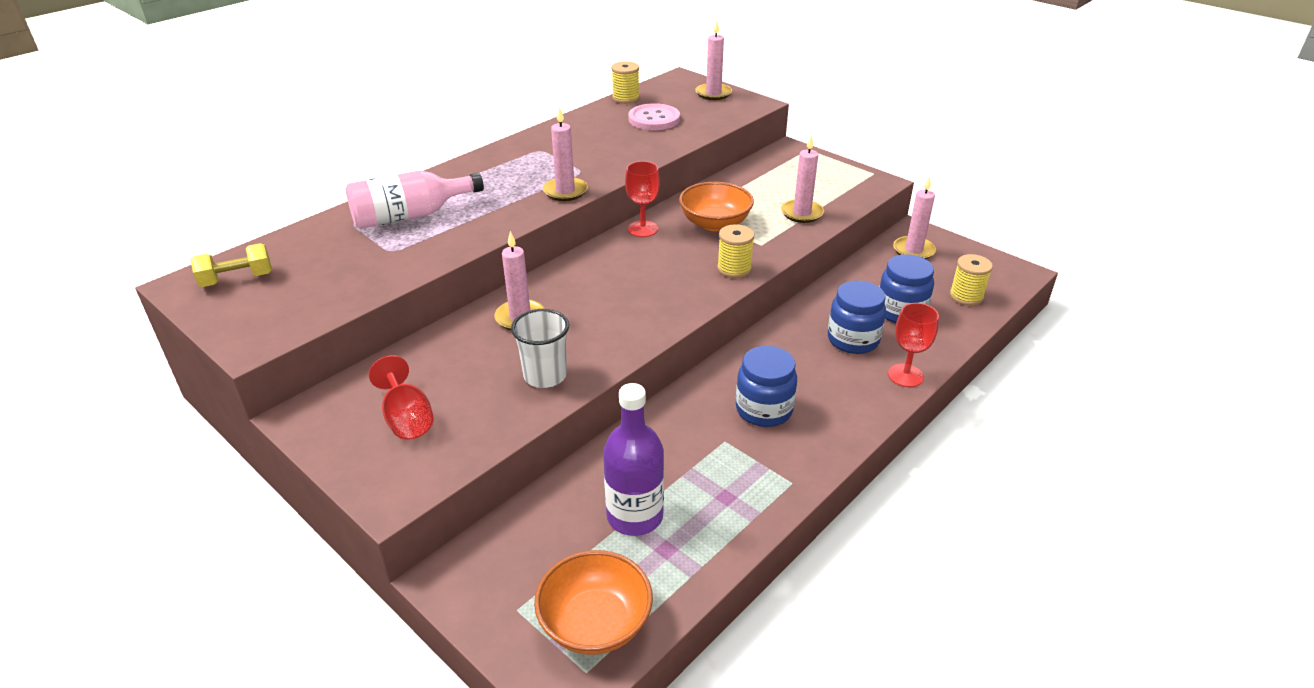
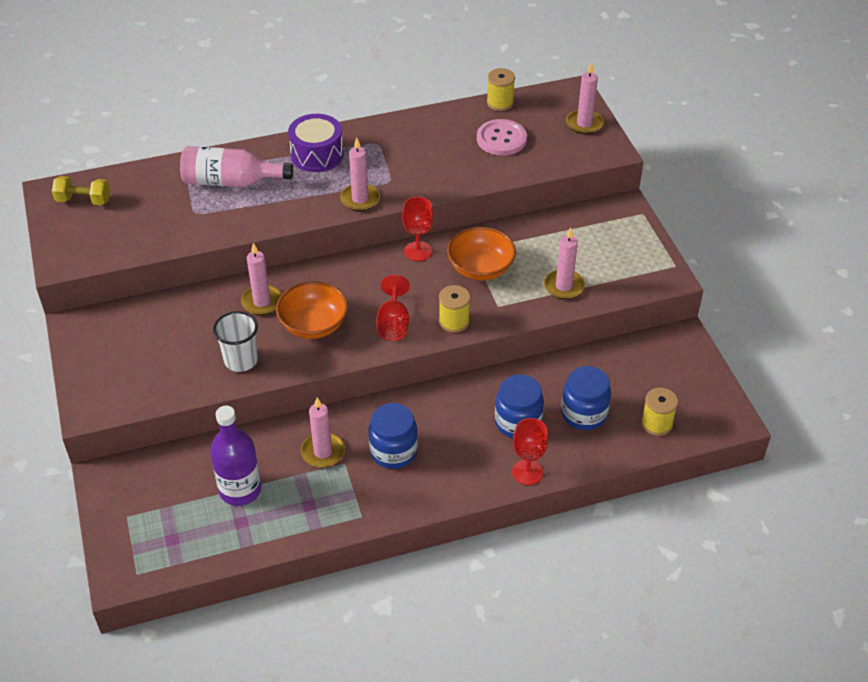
camera: 30 degrees right, 10 degrees up
(407, 418) = (133, 356): red goblet -> red goblet (393, 323)
(486, 172) = (317, 154): none -> purple drum
(595, 623) = (163, 548): orange bowl -> orange bowl (313, 325)
(913, 250) = (660, 358): pink candle -> pink candle (323, 452)

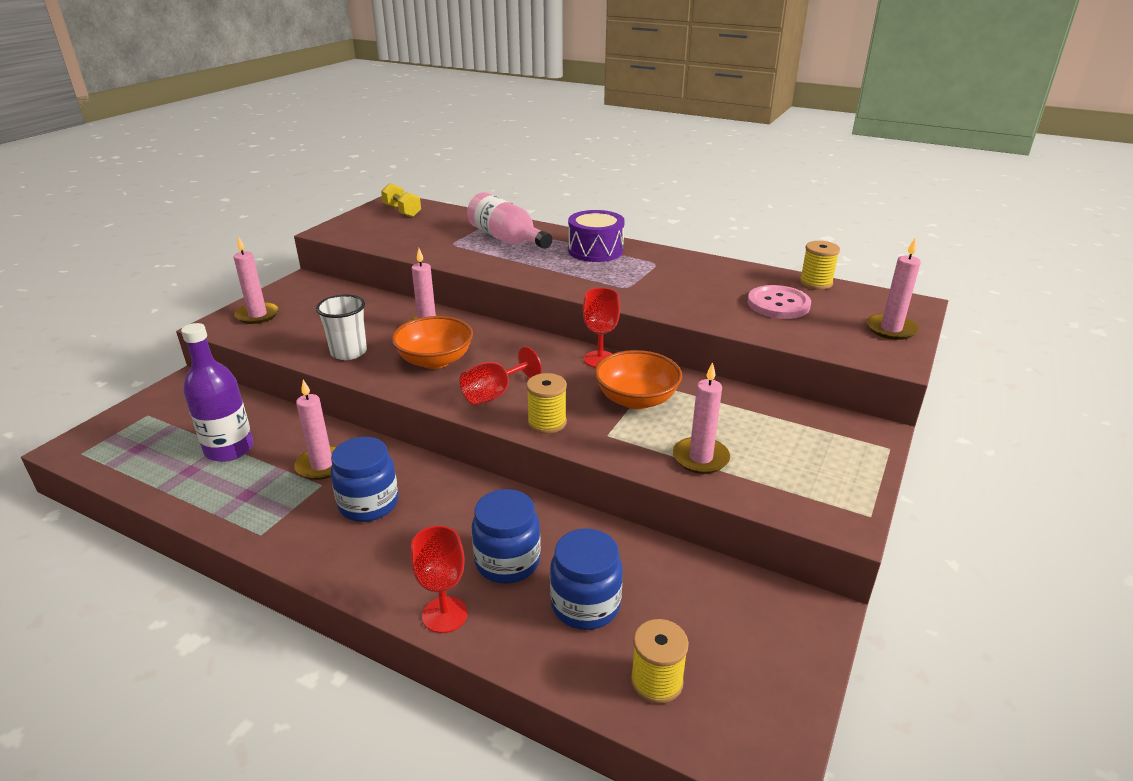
camera: 45 degrees right, 15 degrees down
(360, 199) = (581, 286): pink candle -> pink candle (258, 315)

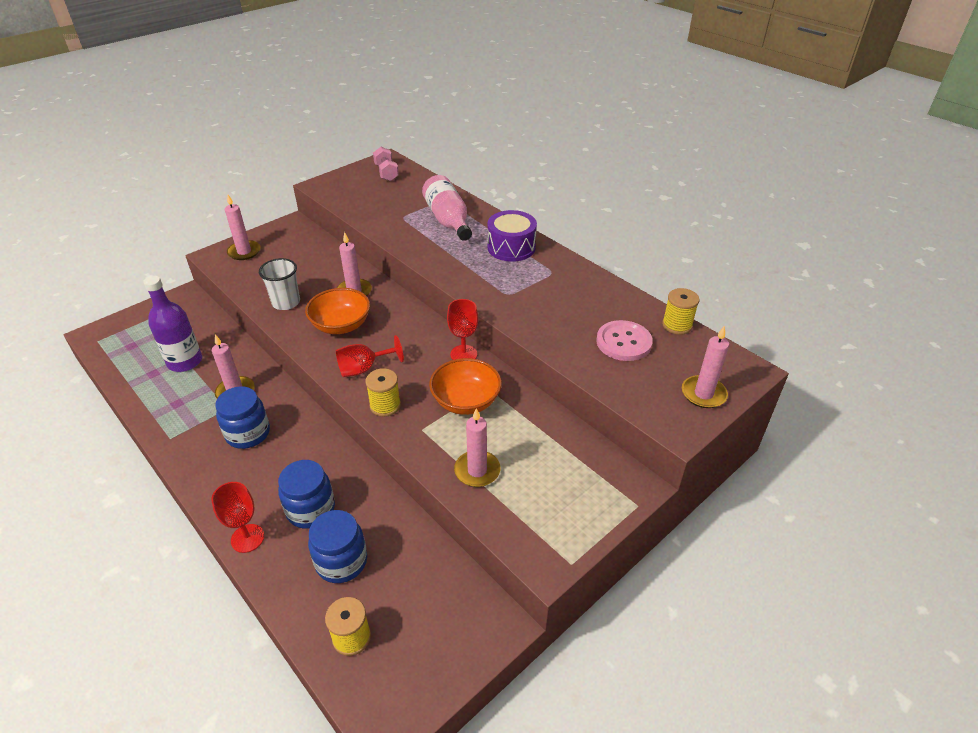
camera: 20 degrees right, 10 degrees up
(402, 211) = (386, 173): yellow dumbbell -> pink dumbbell

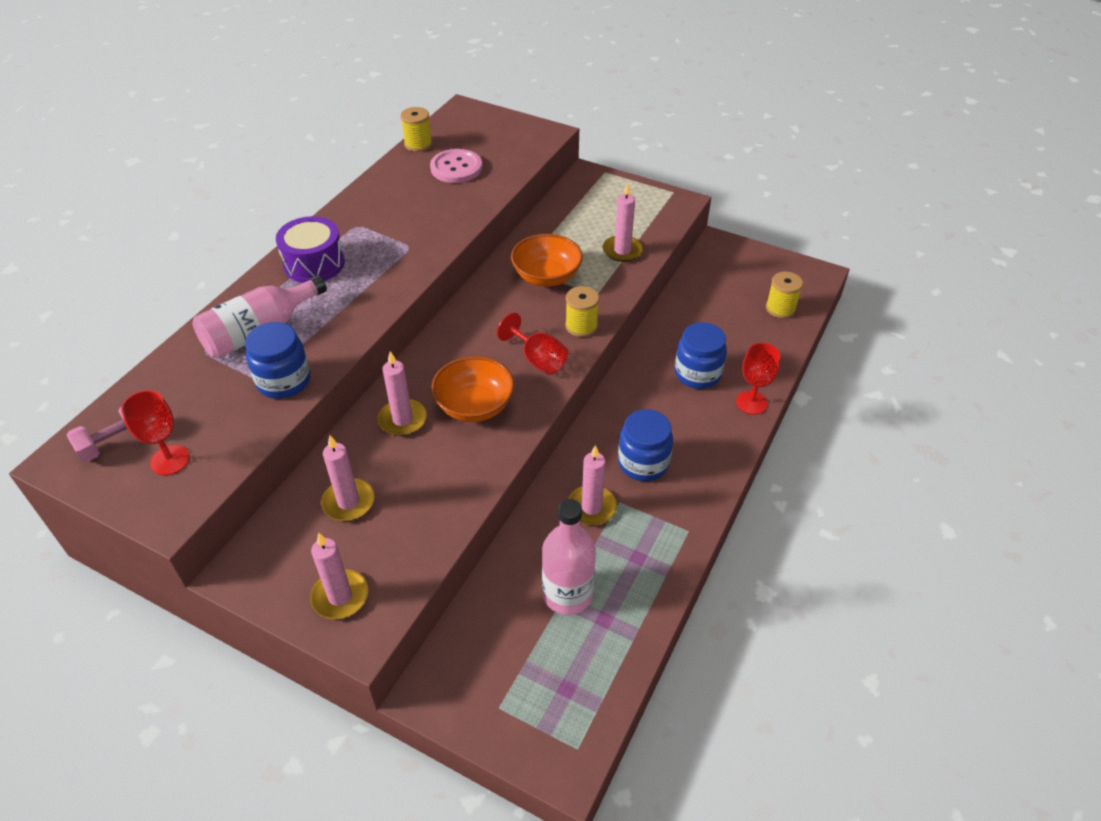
camera: 110 degrees left, 5 degrees up
(185, 362) = (567, 594): purple bottle -> pink bottle
(286, 302) = (450, 479): white cup -> none
(341, 561) = (730, 336): blue jar -> blue jar (284, 381)
(463, 354) = (481, 295): red goblet -> red goblet (170, 460)
(703, 394) = (503, 126): pink candle -> pink candle (348, 502)

